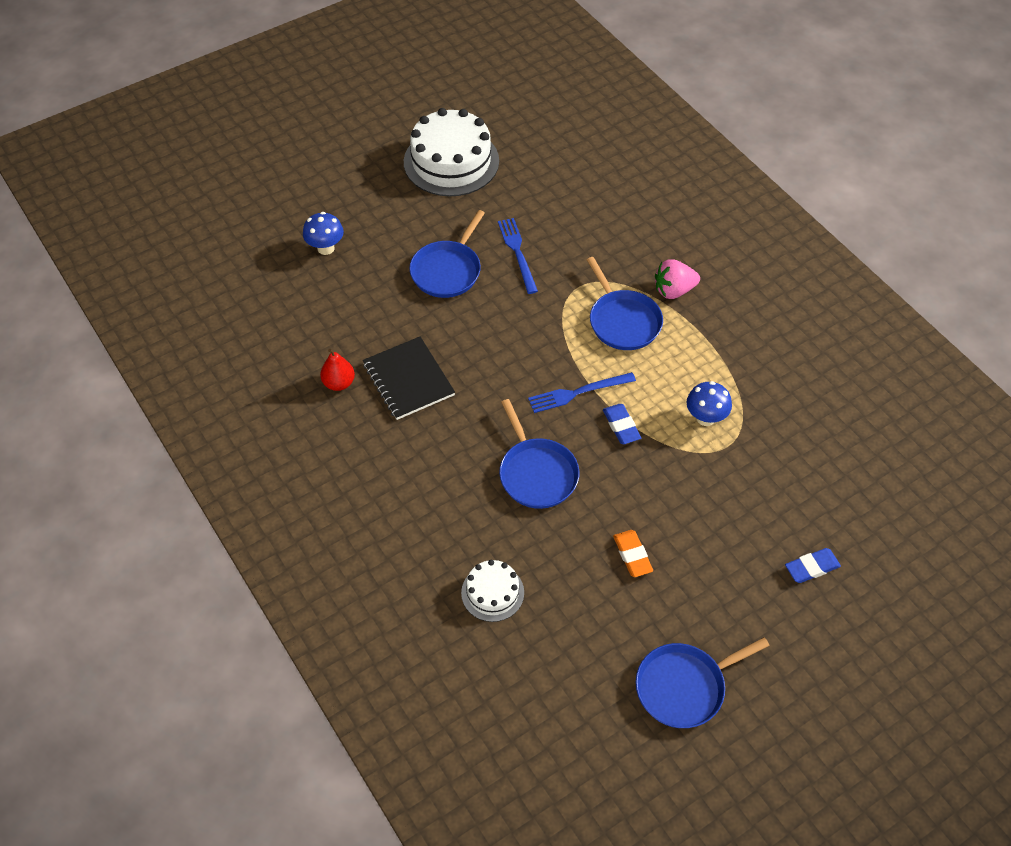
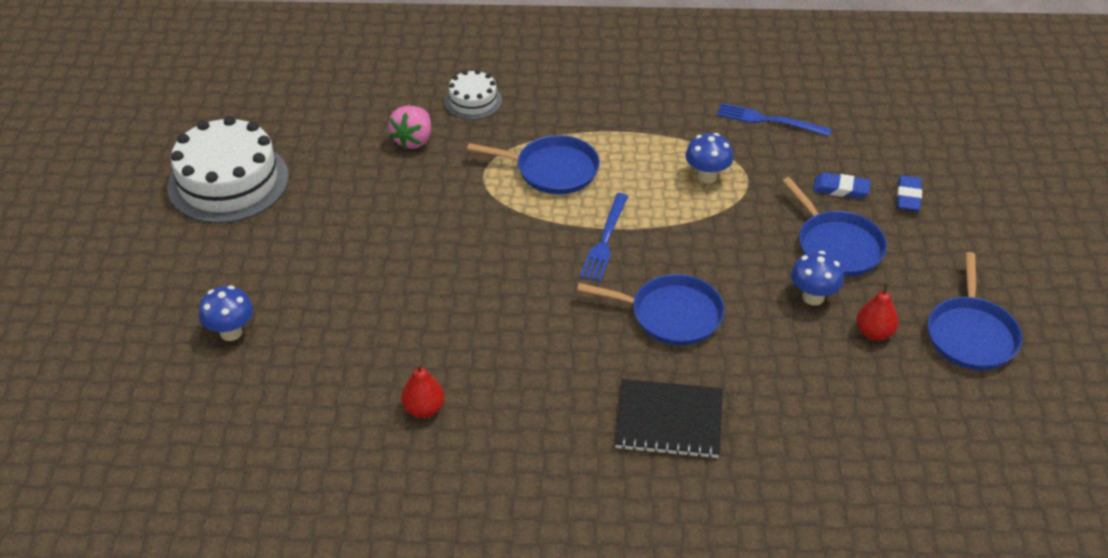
camera: 55 degrees left, 10 degrees down
(408, 380) = (473, 352): black notebook -> black notebook (669, 421)
(447, 271) = (366, 254): blue pan -> blue pan (837, 246)
(492, 592) = (780, 414): white cake -> white cake (473, 101)
(517, 253) = (398, 195): blue fork -> blue fork (769, 120)
(621, 426) = (668, 232): blue eraser -> blue eraser (841, 189)
(628, 616) = (874, 333): none -> red pear
(632, 555) = (813, 297): orange eraser -> blue mushroom
(674, 290) = (550, 122): pink strawberry -> pink strawberry (413, 140)

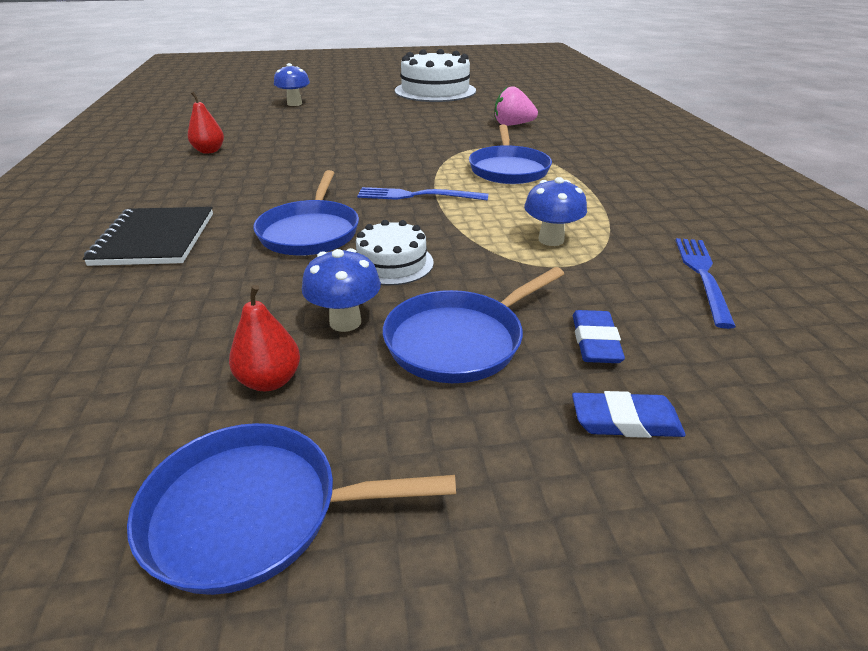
camera: 80 degrees right, 10 degrees down
(473, 101) = (580, 137): white cake -> white cake (392, 263)

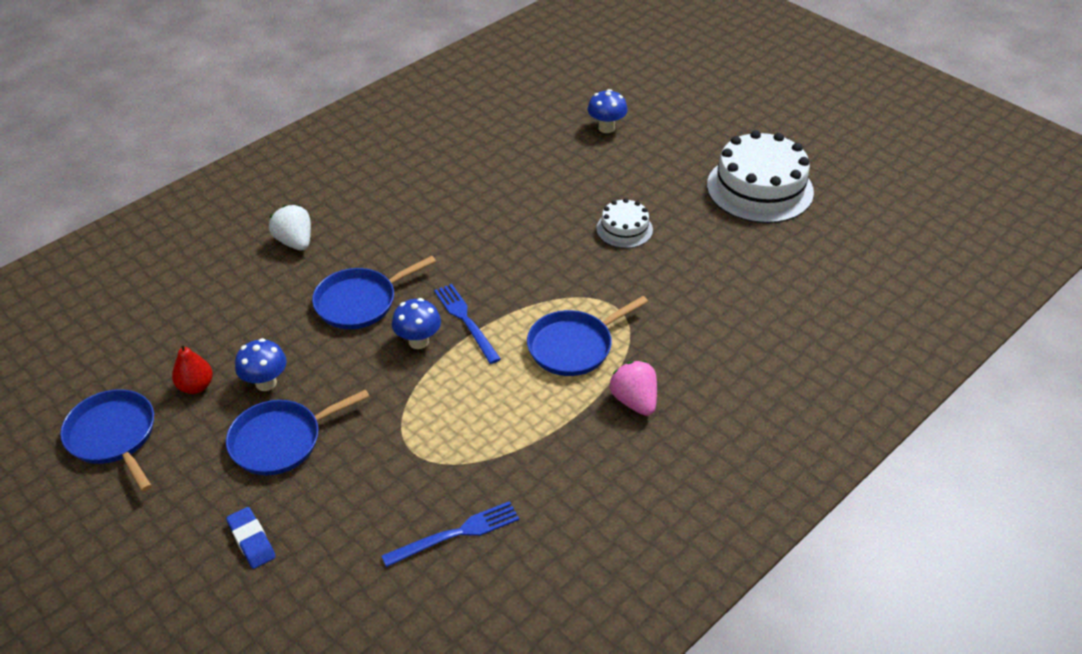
camera: 55 degrees right, 10 degrees up
(155, 239) = (295, 242): black notebook -> white strawberry
(209, 151) = (447, 162): red pear -> none
(392, 263) = (348, 365): white cake -> white cake (624, 229)
(459, 341) = (280, 441): blue pan -> blue pan turned 45 degrees counterclockwise
(512, 125) = (703, 296): pink strawberry -> pink strawberry (634, 401)
(551, 240) = (449, 429): blue mushroom -> blue mushroom (418, 341)
(595, 342) = (322, 502): blue eraser -> none

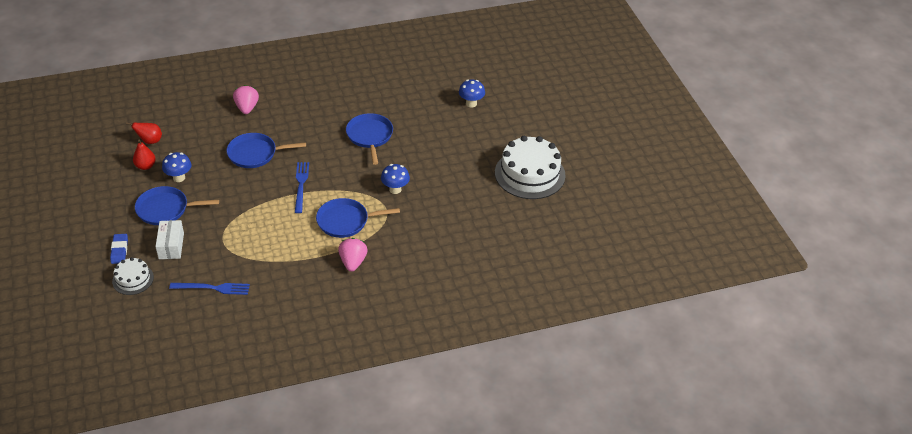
camera: 25 degrees right, 0 degrees up
(113, 436) = (92, 175): blue pan -> blue pan (370, 136)
(175, 345) = (150, 141): none -> red pear
(295, 242) = (247, 108): white strawberry -> pink strawberry
(335, 495) = (171, 246): none -> white box
(418, 341) = (268, 186): blue mushroom -> blue mushroom (395, 189)
(624, 229) = (428, 168): white cake -> white cake (133, 279)

